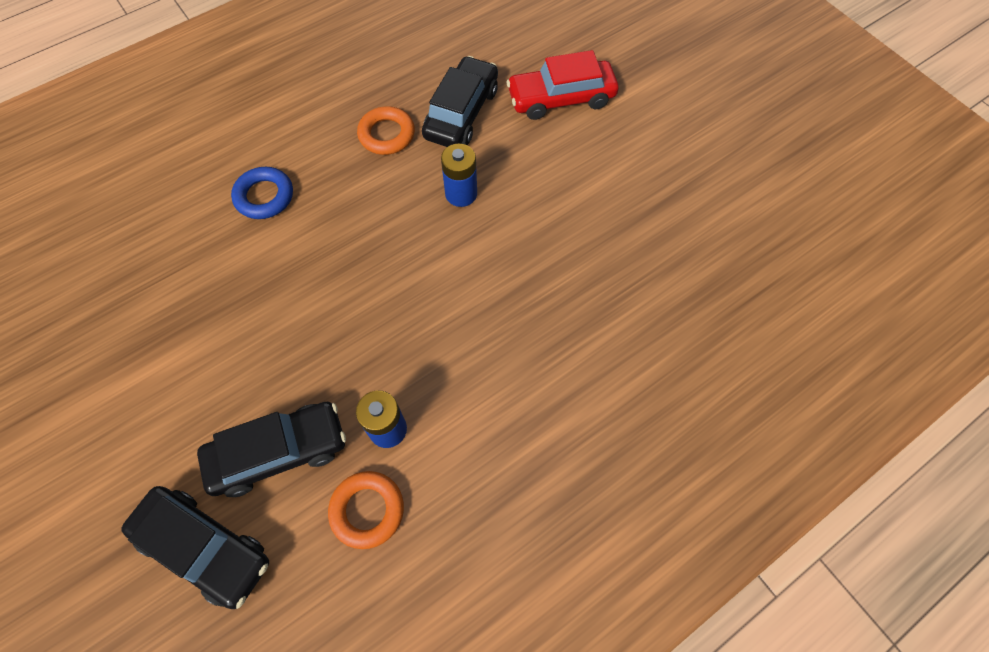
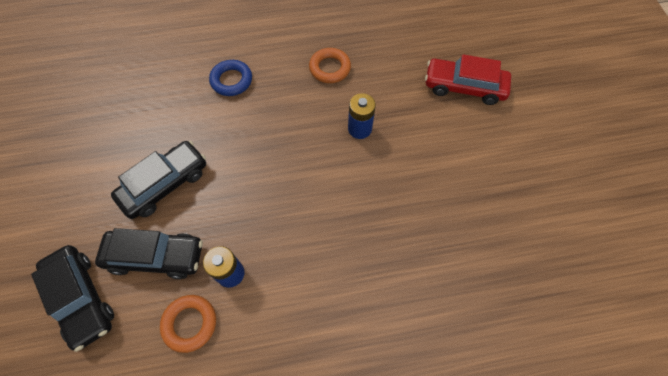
camera: 25 degrees right, 0 degrees up
(461, 113) = (388, 72): black car -> black car (165, 184)

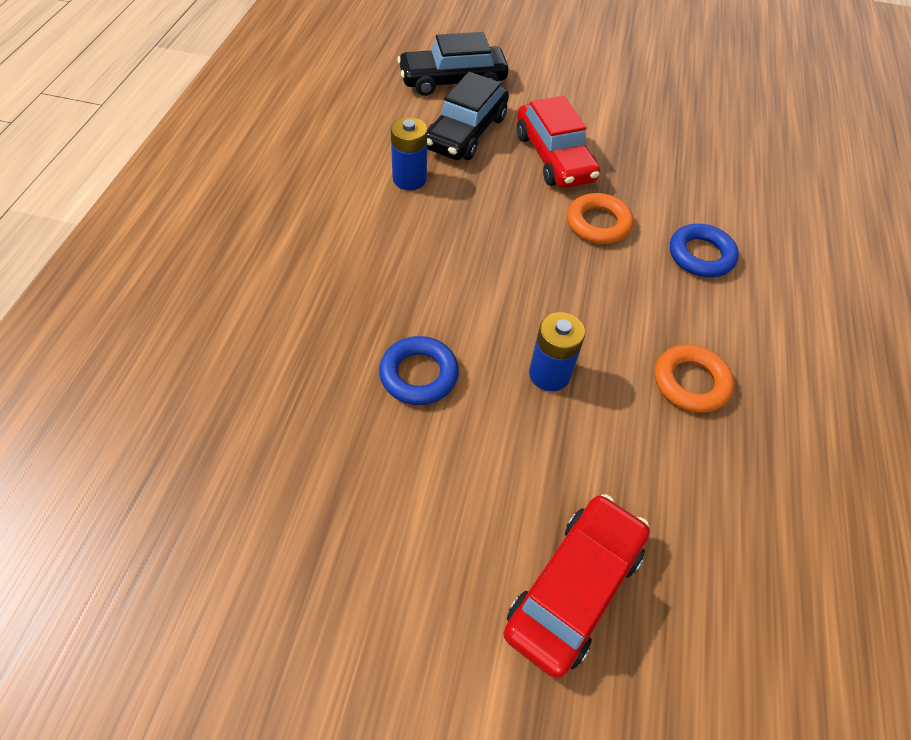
camera: 110 degrees right, 10 degrees down
(165, 184) = (554, 157): black car -> red car
(190, 323) = (376, 139): orange ring -> orange ring (598, 223)
(396, 190) = (419, 374): none -> blue ring

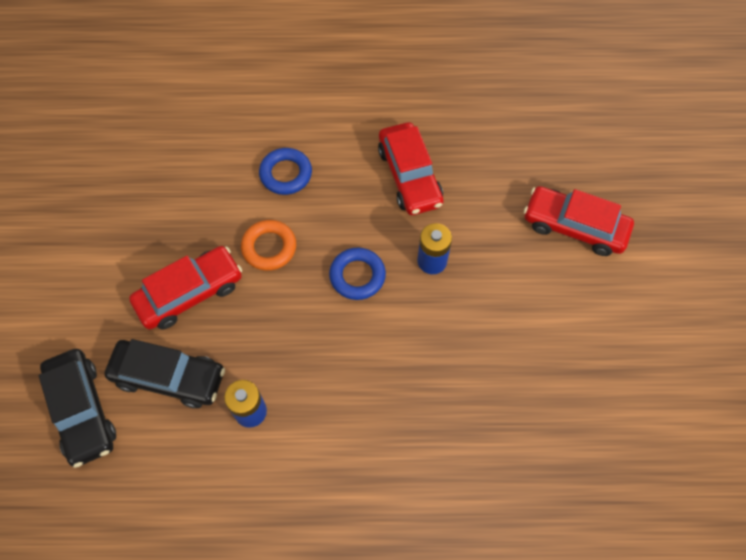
camera: 100 degrees left, 10 degrees up
(419, 374) = (461, 346): blue ring -> blue ring (357, 276)
(690, 382) = (409, 176): orange ring -> red car

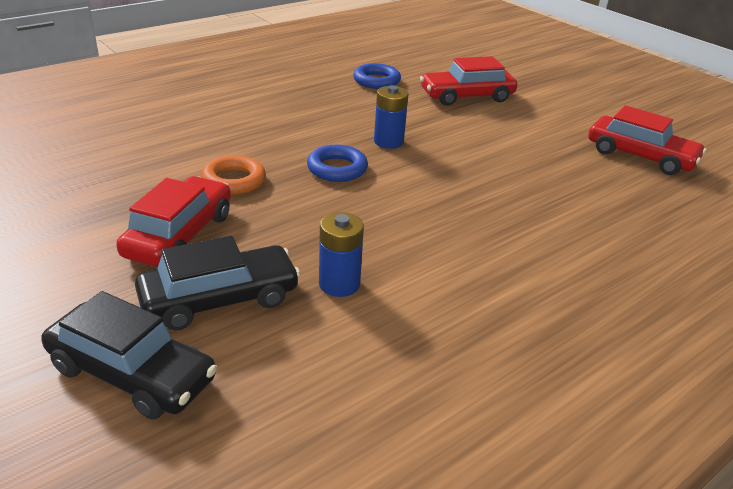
camera: 40 degrees left, 30 degrees down
(286, 174) = (201, 138): blue ring -> blue ring (376, 81)
(409, 176) = (314, 109): red car -> red car (640, 156)

